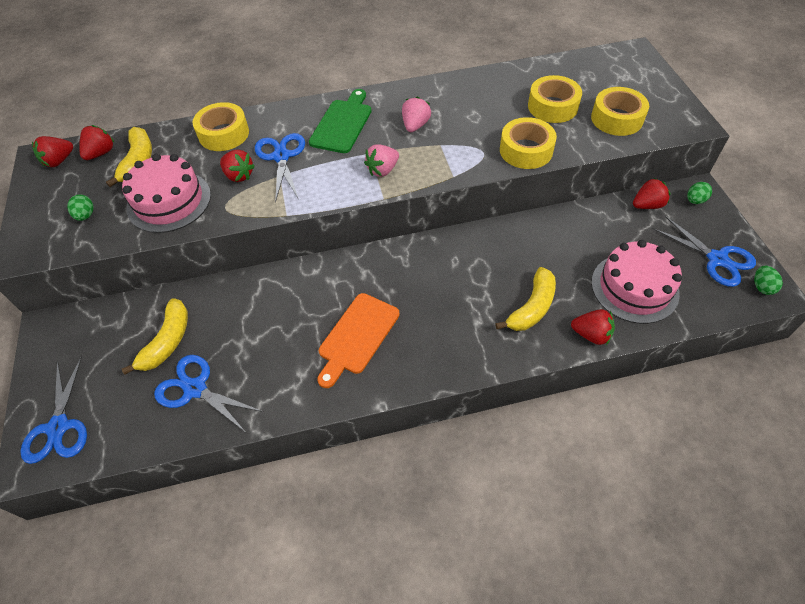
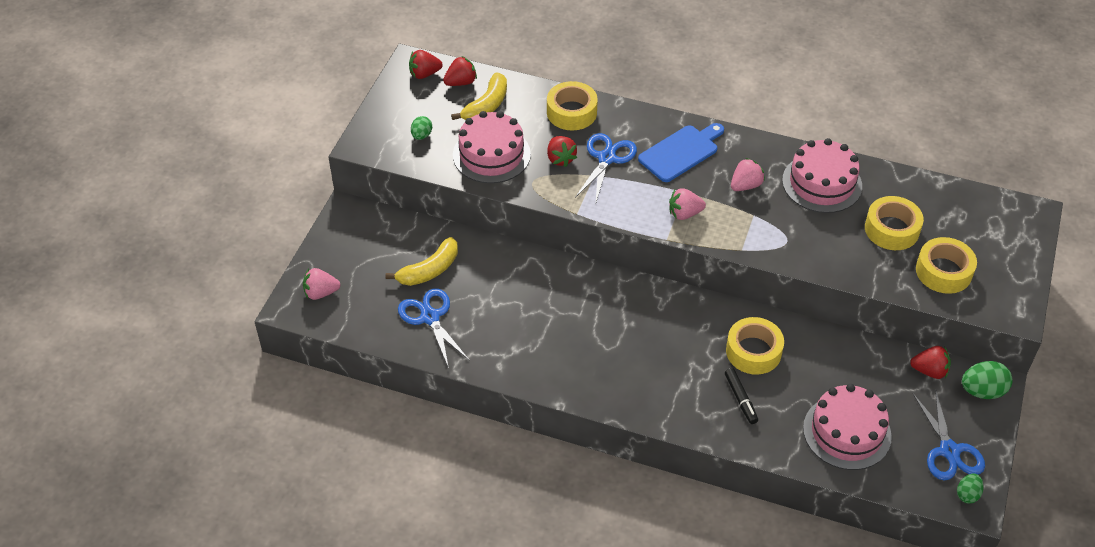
camera: 30 degrees right, 5 degrees down
(58, 427) = (321, 293): blue scissors -> pink strawberry
(342, 124) = (681, 152): green cutting board -> blue cutting board
(357, 336) = (577, 344): orange cutting board -> none
(472, 97) = (822, 183): none -> pink cake
(526, 150) = (827, 259): yellow tape -> yellow tape (753, 351)
(532, 307) = (740, 399): yellow banana -> black marker
(591, 334) = (773, 447): red strawberry -> none
(695, 200) = (982, 391): green egg -> green egg, size x1.65

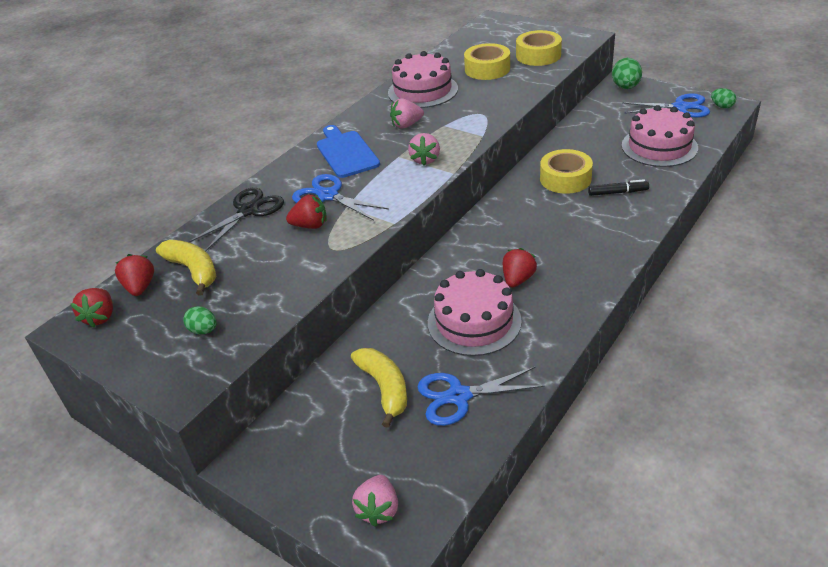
camera: 70 degrees left, 10 degrees down
(491, 154) = (273, 275): pink cake -> pink cake (474, 322)
(571, 112) = (248, 211): yellow tape -> black scissors
(745, 185) = (406, 125): pink strawberry -> pink strawberry turned 90 degrees counterclockwise
(929, 371) = (602, 104): red strawberry -> red strawberry (518, 279)

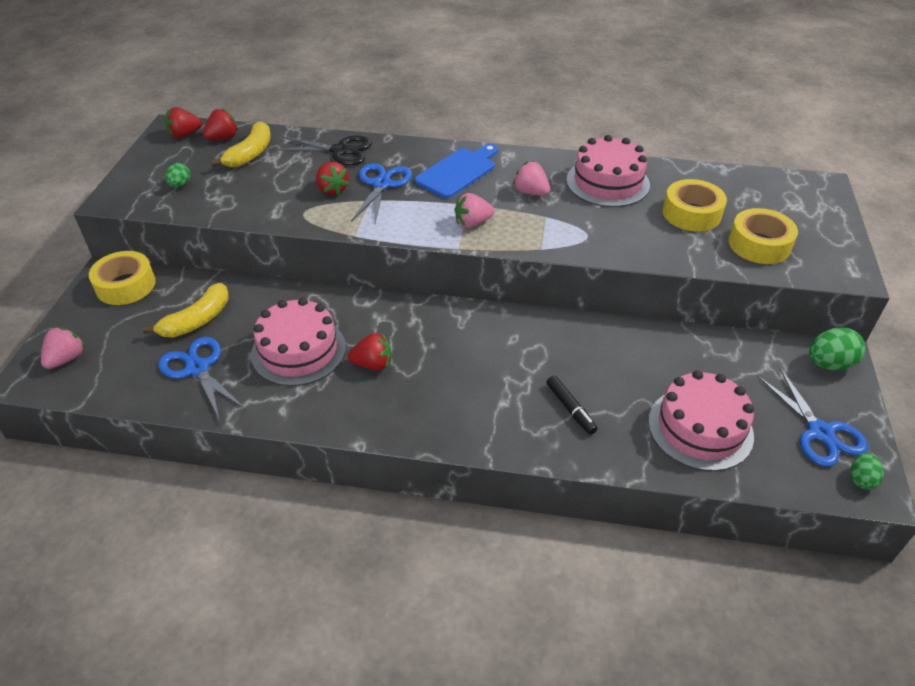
camera: 60 degrees right, 5 degrees up
(378, 510) = (67, 359): pink strawberry -> pink strawberry turned 135 degrees clockwise
(565, 179) = (572, 356): yellow tape -> yellow tape (126, 285)

